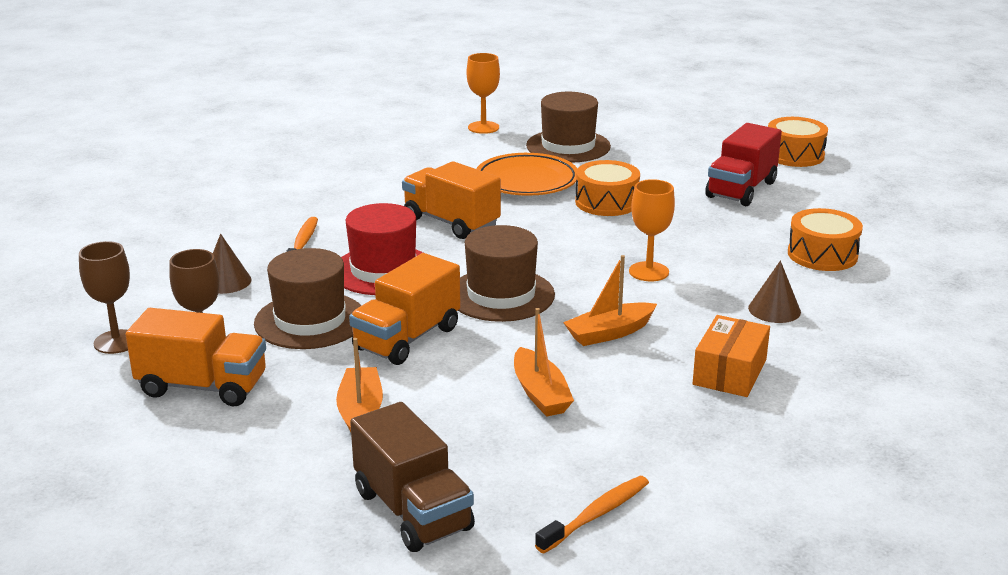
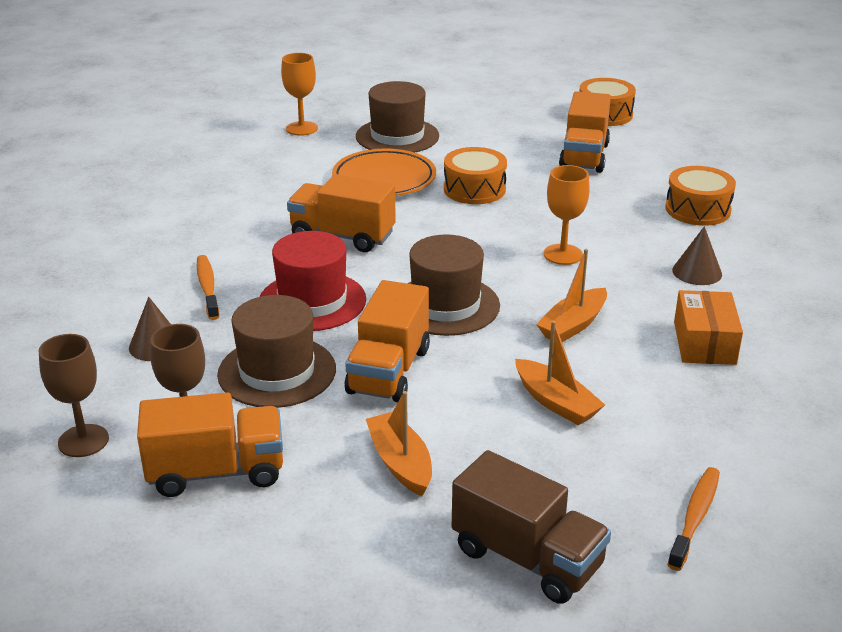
camera: 20 degrees left, 5 degrees up
(741, 190) = (584, 156): red truck -> orange truck

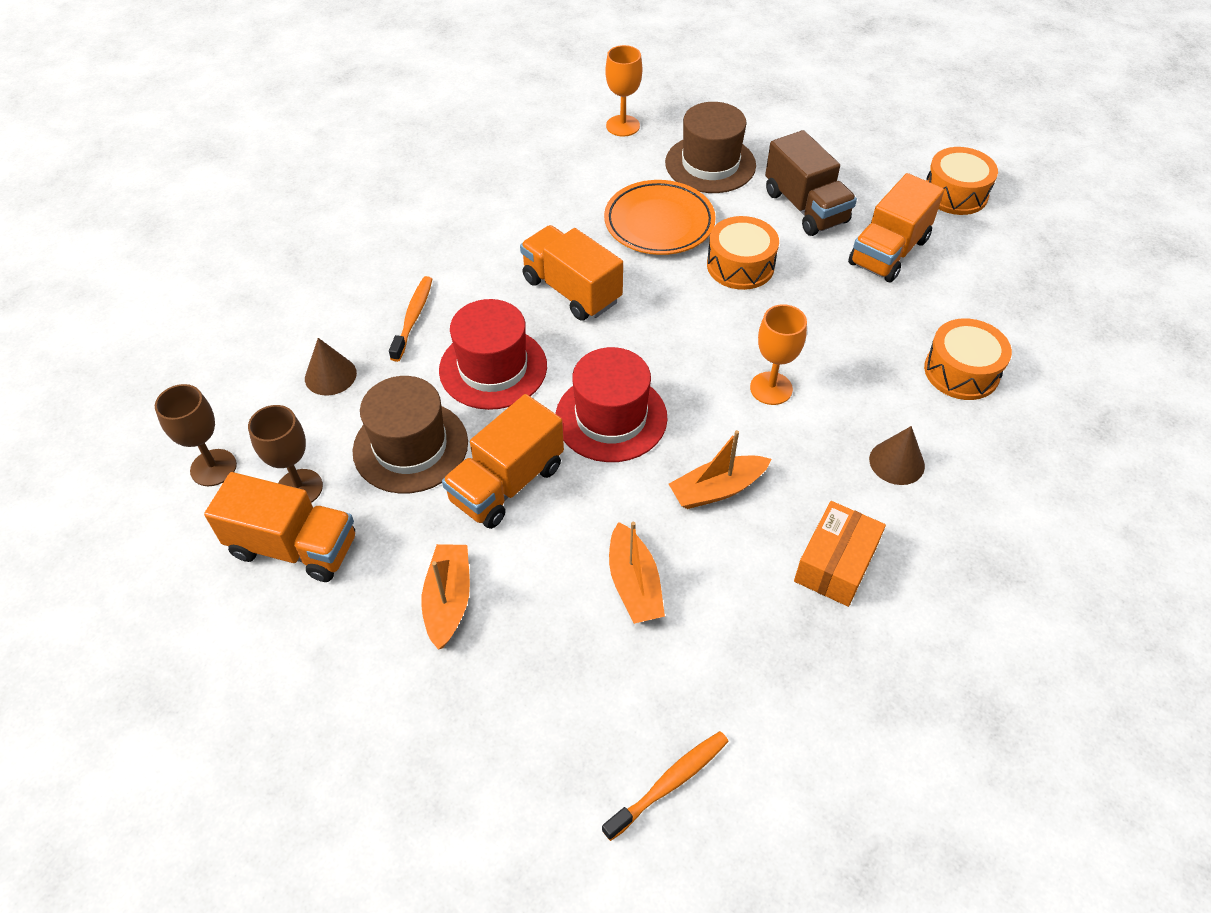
camera: 25 degrees right, 20 degrees up
(445, 305) = (611, 417): brown hat -> red hat
(527, 558) = (486, 761): brown truck -> brown truck (805, 207)

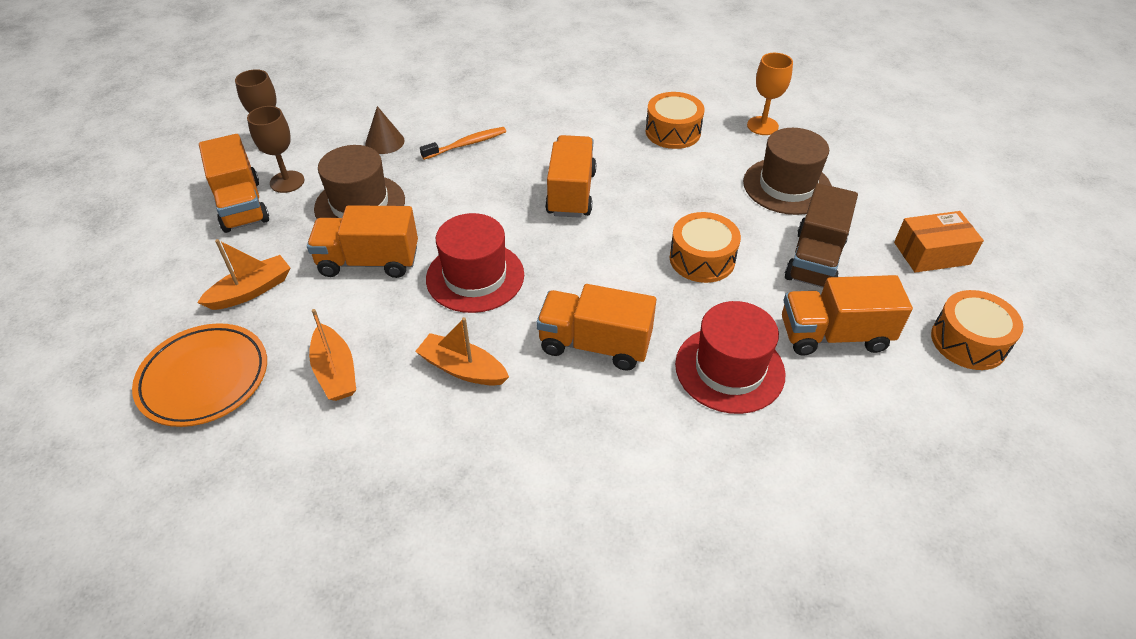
camera: 50 degrees right, 5 degrees down
(493, 368) = (461, 200): red hat -> red hat (729, 369)
(634, 584) = (335, 372): orange boat -> orange boat turned 60 degrees counterclockwise
(659, 223) = (690, 196): orange plate -> orange plate (204, 378)
(670, 783) = (175, 487): orange toothbrush -> none
(771, 388) = (594, 344): orange goblet -> orange truck
(835, 564) = (452, 480): orange box -> orange box (931, 253)
(896, 462) = (599, 465): brown cone -> none
(961, 371) = (753, 458): orange drum -> orange drum (673, 132)

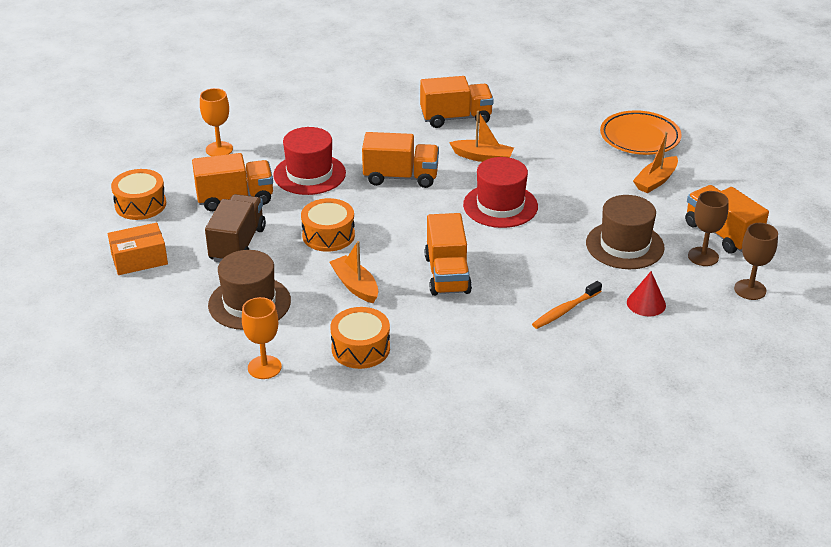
camera: 170 degrees right, 10 degrees down
(335, 372) = (562, 148): orange boat -> orange boat (355, 285)
(369, 262) = (586, 206): orange truck -> orange truck (456, 118)
(384, 142) = (646, 303): brown cone -> red cone
(884, 448) = (219, 149): none -> orange goblet

